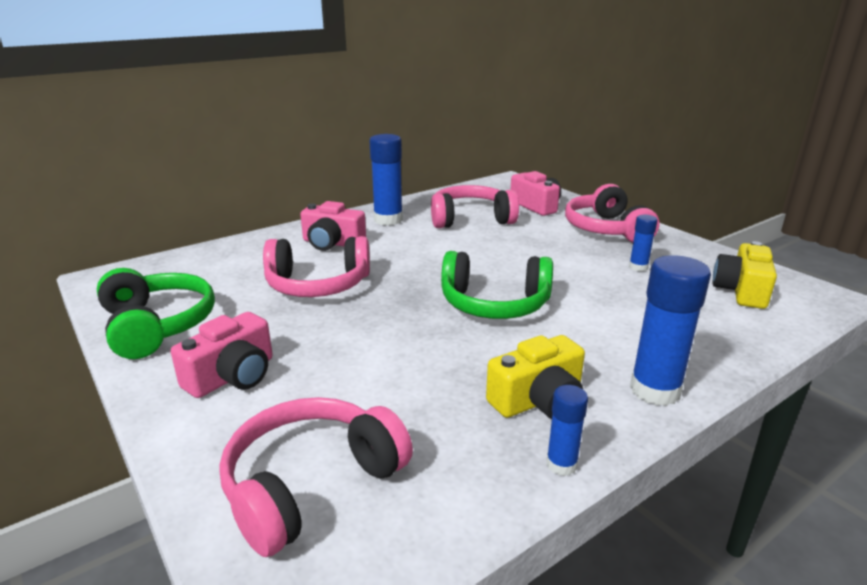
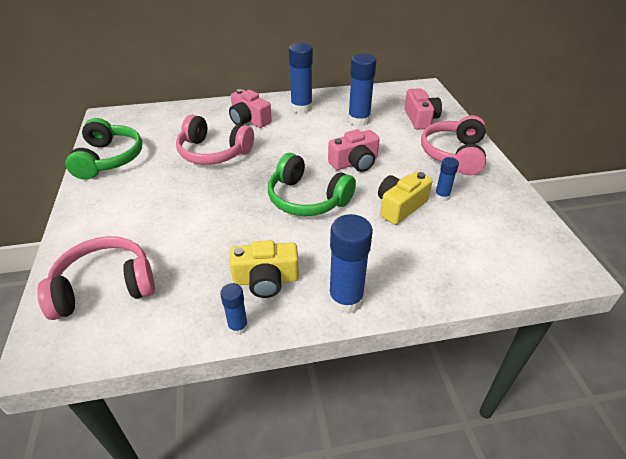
camera: 25 degrees right, 15 degrees up
(232, 376) = (120, 205): pink camera -> pink camera (354, 163)
(470, 219) = (359, 120): pink headphones -> blue glue stick
(741, 291) = (502, 241): yellow camera -> yellow camera (400, 206)

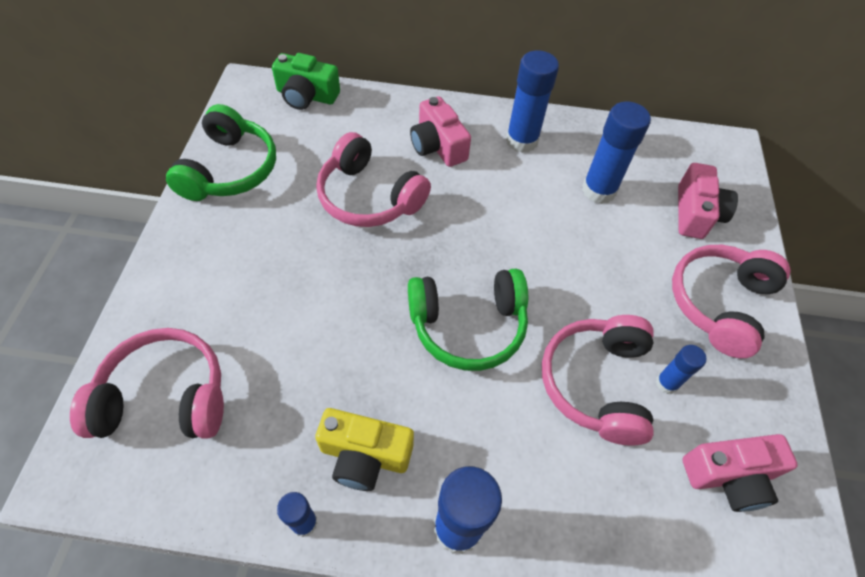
camera: 15 degrees right, 15 degrees up
(150, 113) = (306, 96): none -> green camera
(307, 199) = (468, 326): green headphones -> green headphones turned 60 degrees counterclockwise
(354, 163) = (561, 276): pink camera -> pink camera (729, 476)
(400, 206) = (596, 383): yellow camera -> pink headphones

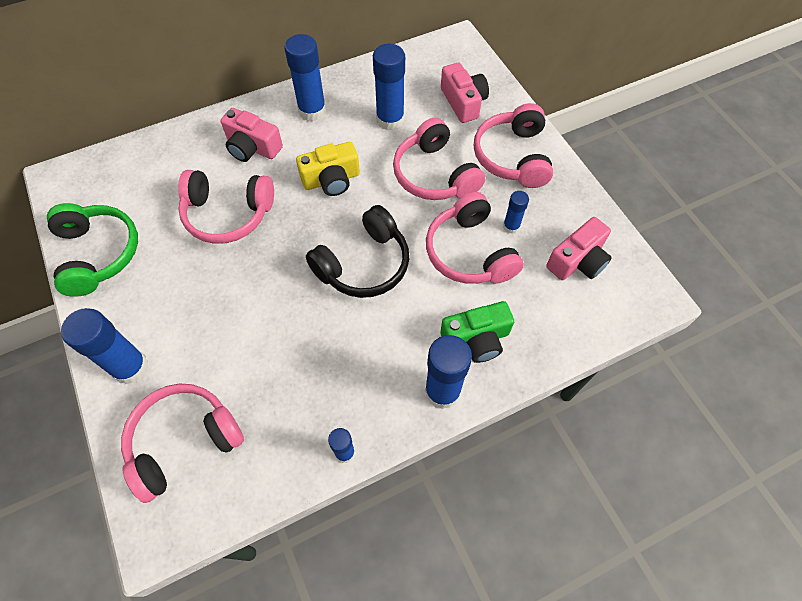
camera: 30 degrees left, 5 degrees up
(175, 291) = (130, 367): none -> blue glue stick
(306, 96) = (116, 161): green camera -> green camera (476, 339)
(364, 455) = (354, 388): yellow camera -> yellow camera (331, 179)
(468, 326) = (364, 264): green headphones -> black headphones
(611, 273) = (434, 174): none -> pink headphones

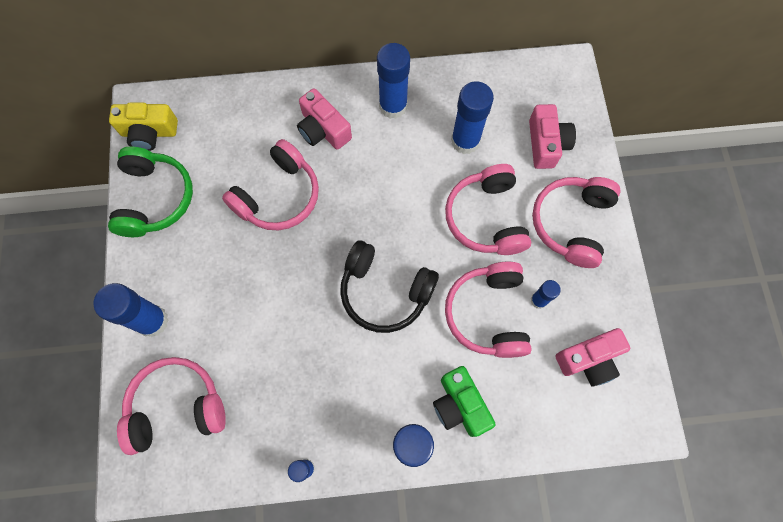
camera: 20 degrees right, 10 degrees up
(228, 214) = (278, 196): pink headphones -> pink headphones turned 75 degrees counterclockwise
(331, 179) = (385, 190): yellow camera -> yellow camera (149, 132)
(364, 264) = (385, 292): black headphones -> black headphones turned 45 degrees clockwise
(476, 339) = (460, 405): green camera -> green camera turned 60 degrees clockwise

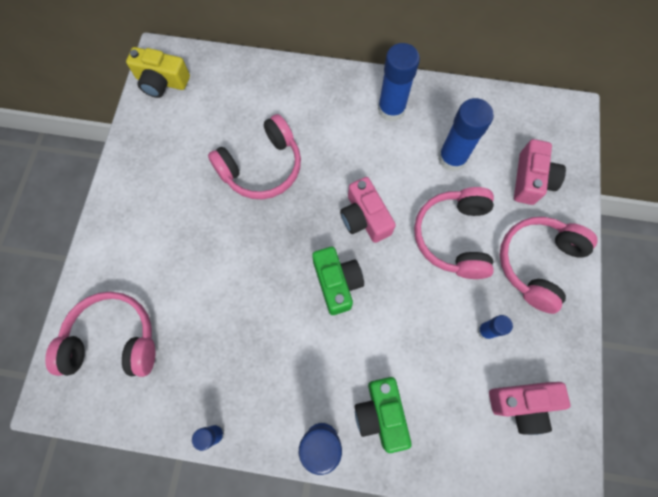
camera: 15 degrees right, 0 degrees up
(152, 321) = (114, 254): blue glue stick -> none
(155, 198) = (149, 142): green headphones -> none
(323, 129) = (320, 116): pink camera -> pink camera (365, 217)
(385, 292) = (337, 283): black headphones -> green camera
(488, 314) = (431, 331): pink headphones -> none

